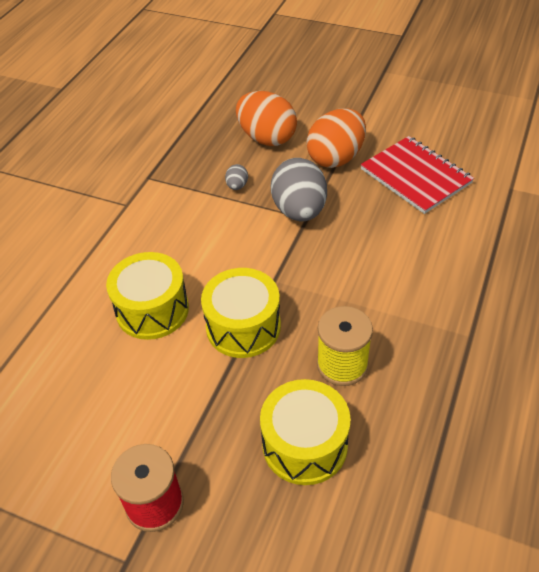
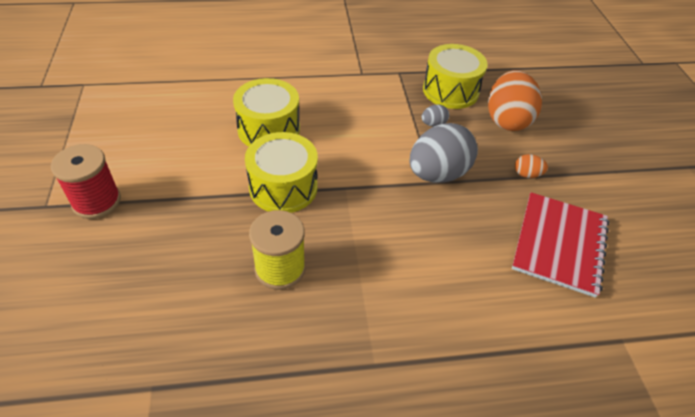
camera: 55 degrees right, 0 degrees up
(305, 444) = (183, 272): yellow drum -> yellow drum (450, 90)
(336, 158) = (527, 174): orange egg -> orange egg, size x0.43

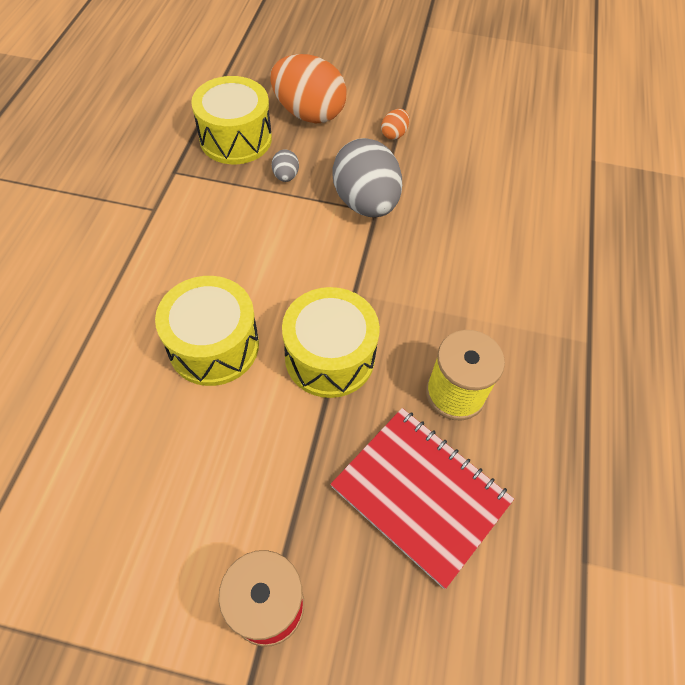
camera: 70 degrees left, 10 degrees up
(559, 244) = (488, 151): red notebook -> red notebook (420, 494)

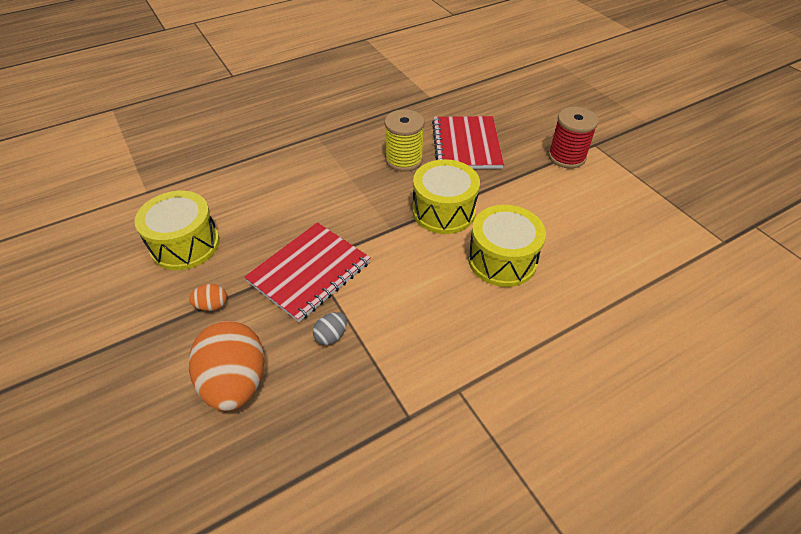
camera: 130 degrees left, 10 degrees down
(236, 139) = (323, 408): yellow drum -> yellow drum (185, 244)
(365, 203) = (309, 272): grey egg -> red notebook

